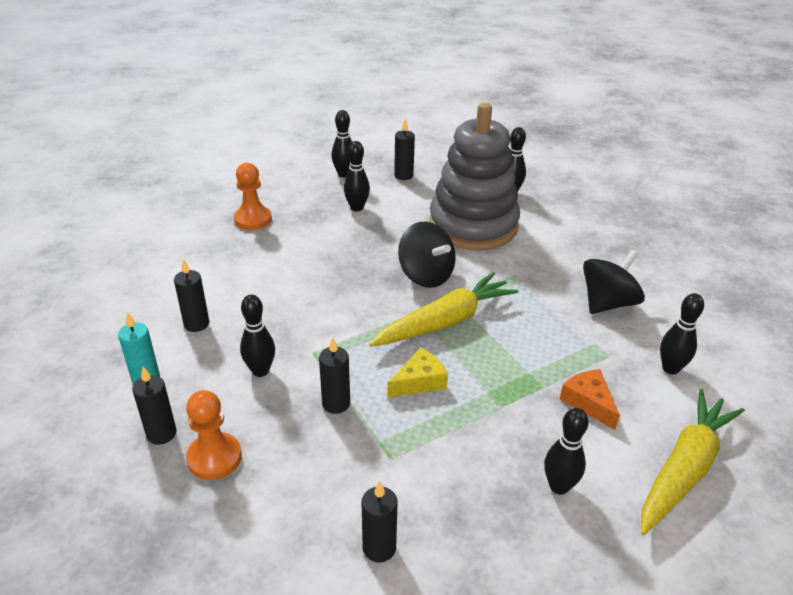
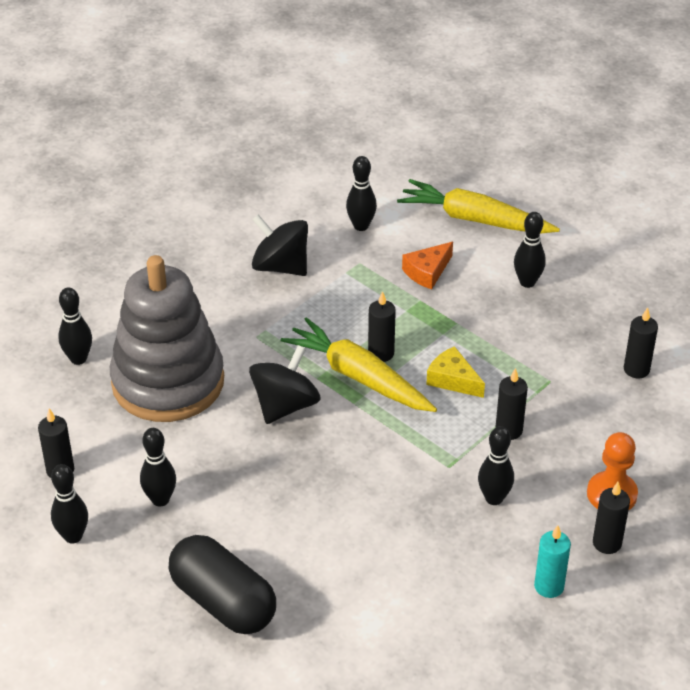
camera: 105 degrees left, 5 degrees up
(196, 324) = (450, 578): black candle -> black candle (381, 353)
(253, 219) = (223, 602): orange pawn -> black capsule

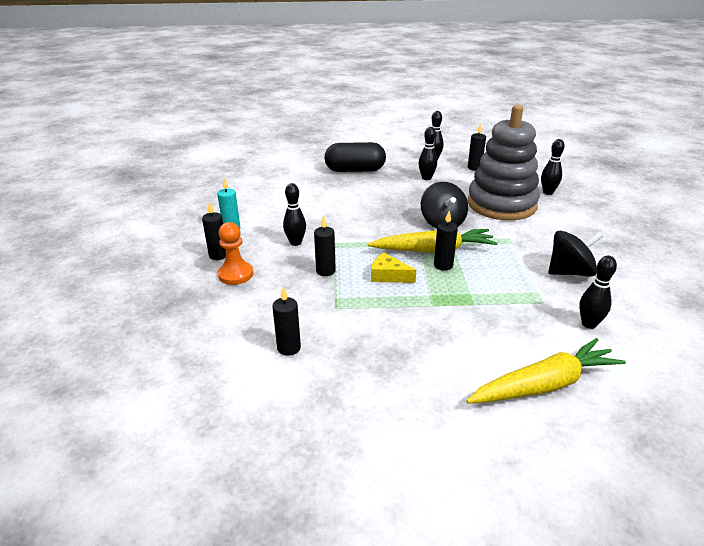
camera: 135 degrees right, 10 degrees down
(427, 272) = (501, 323): orange cheese -> none
(453, 380) = (388, 276): yellow cheese -> yellow cheese turned 150 degrees counterclockwise
(527, 282) = (435, 360): black bowling pin -> none

